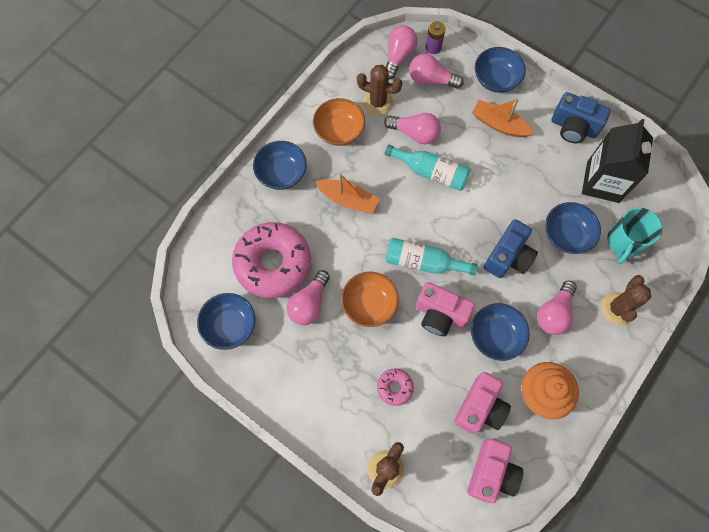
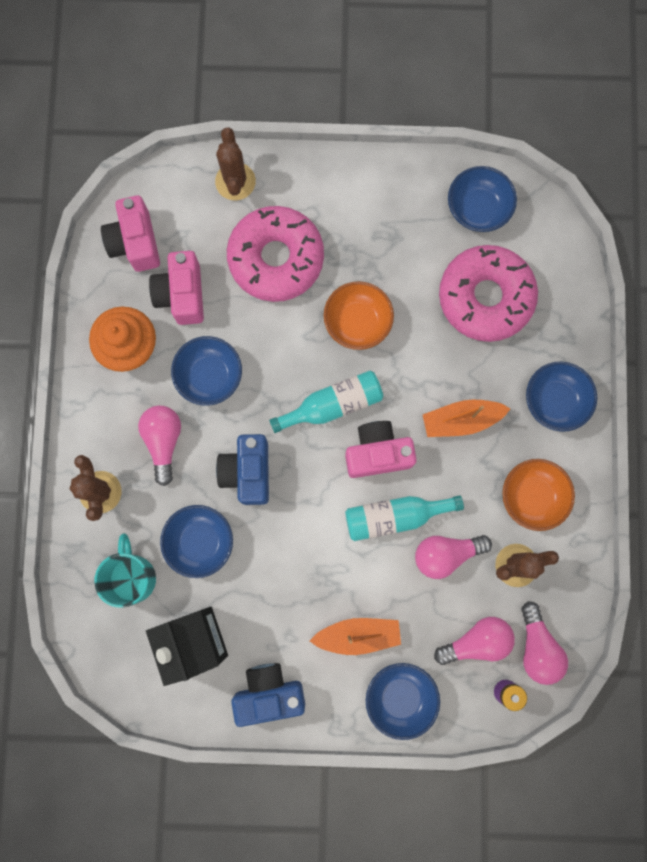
camera: 145 degrees right, 10 degrees up
(309, 303) = (418, 282): pink light bulb -> none
(394, 387) = (276, 258): pink donut -> pink donut, size x2.25
(440, 314) = (279, 360): pink camera -> pink camera (377, 453)

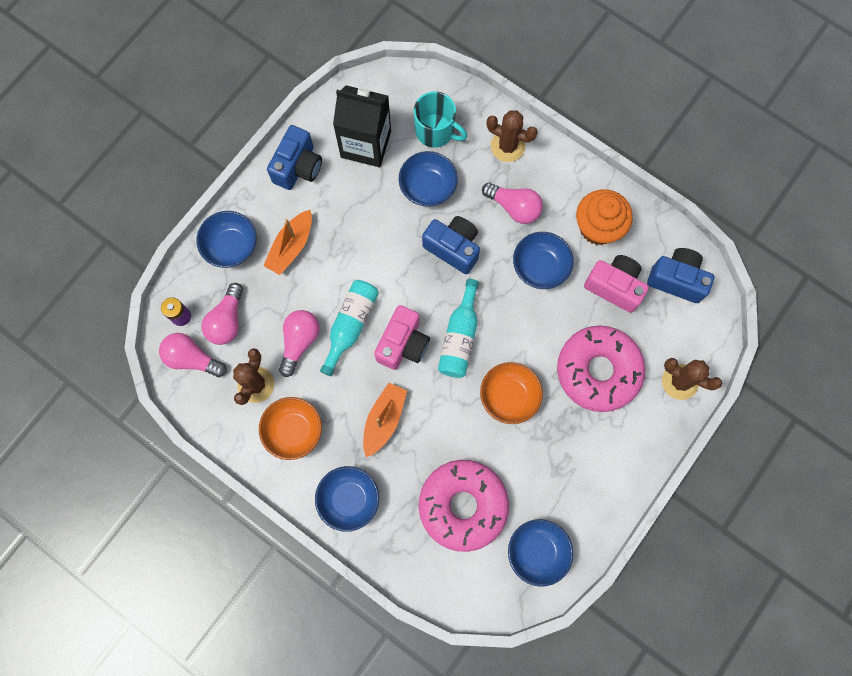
camera: 125 degrees right, 5 degrees down
(135, 242) = (676, 280): pink camera -> blue camera

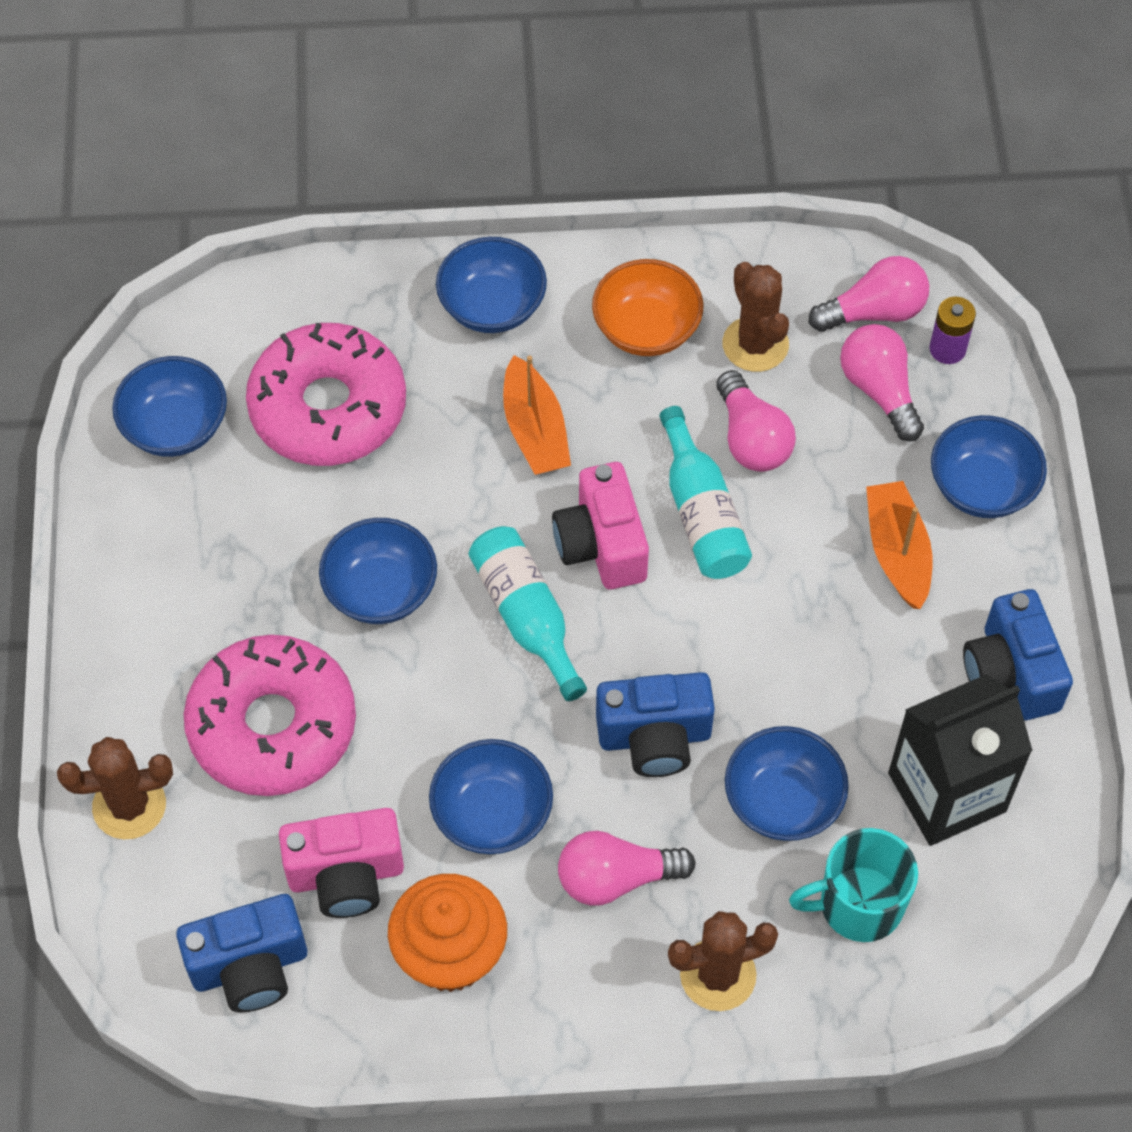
camera: 140 degrees right, 15 degrees down
(509, 396) = (381, 590): orange bowl -> blue bowl

